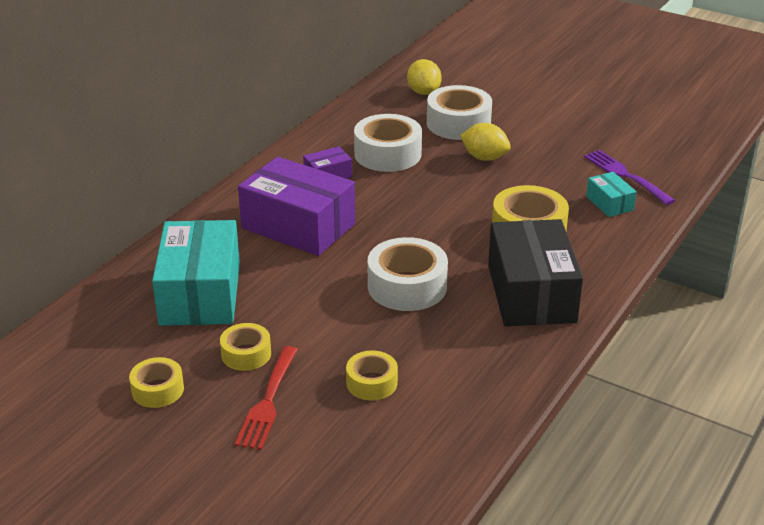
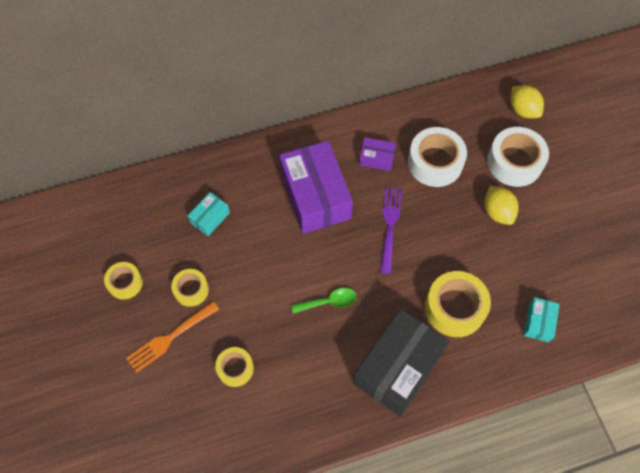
camera: 40 degrees right, 30 degrees up
(200, 293) = (210, 218): turquoise box -> turquoise box, size x0.46
(268, 400) = (170, 337): red fork -> orange fork
(407, 286) = (329, 302): white tape -> green spoon
(424, 92) = (523, 110): yellow lemon -> yellow lemon turned 60 degrees counterclockwise
(626, 176) = (581, 303): purple fork -> purple fork (390, 226)

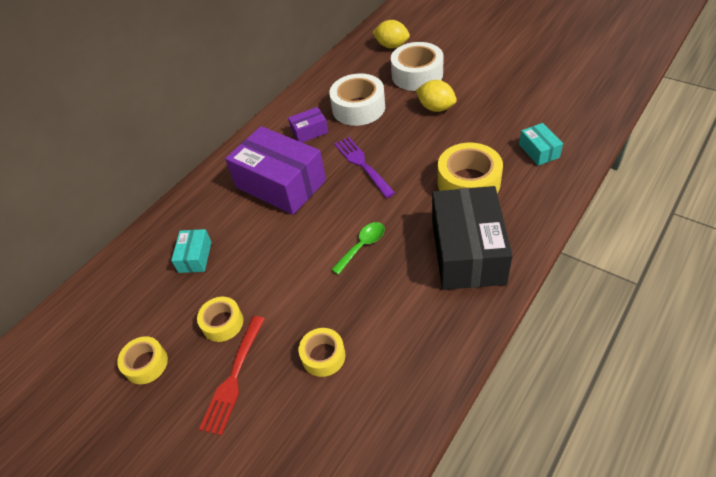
camera: 30 degrees left, 15 degrees down
(170, 337) = (234, 376): orange fork -> red fork

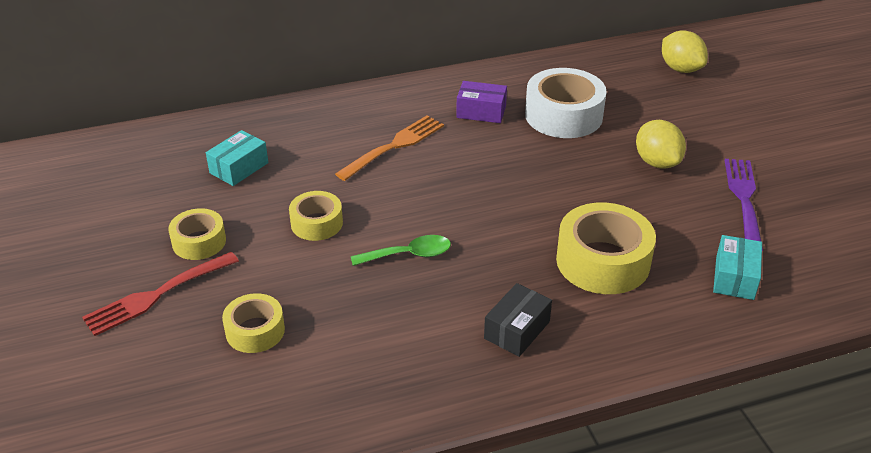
camera: 30 degrees right, 10 degrees down
(146, 364) = (100, 234): yellow tape -> yellow tape (316, 223)
(281, 184) = (393, 147): purple box -> orange fork
(363, 165) = (501, 176): purple fork -> purple fork (744, 200)
(417, 75) = (675, 115): white tape -> none
(467, 251) = (517, 330): black box -> black box, size x0.46

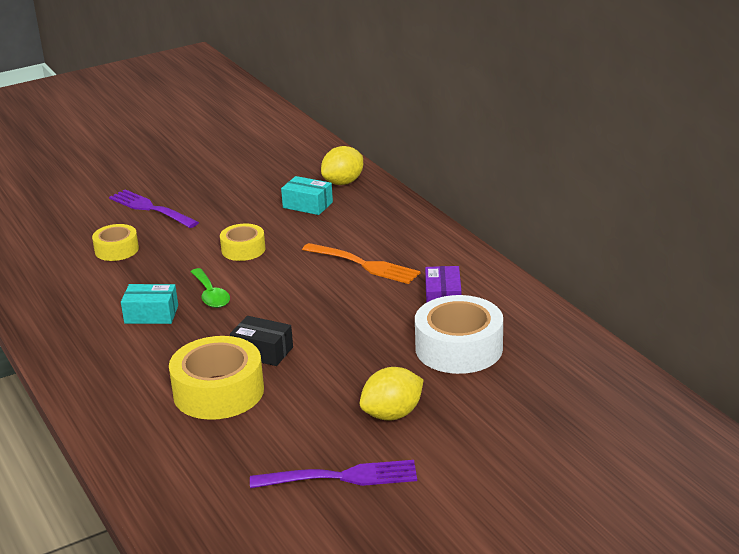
camera: 80 degrees right, 10 degrees down
(158, 294) = (151, 209): red fork -> purple fork
(199, 242) = (211, 210): yellow tape -> none
(517, 330) = (124, 356): black box -> black box (262, 351)
(681, 69) = (607, 422): yellow lemon -> yellow lemon (343, 182)
(734, 277) = (206, 472): turquoise box -> turquoise box (151, 314)

